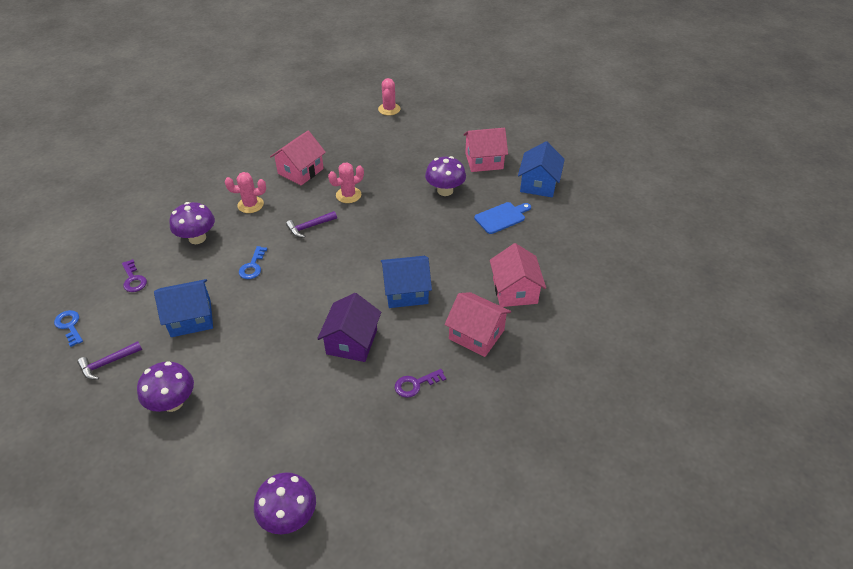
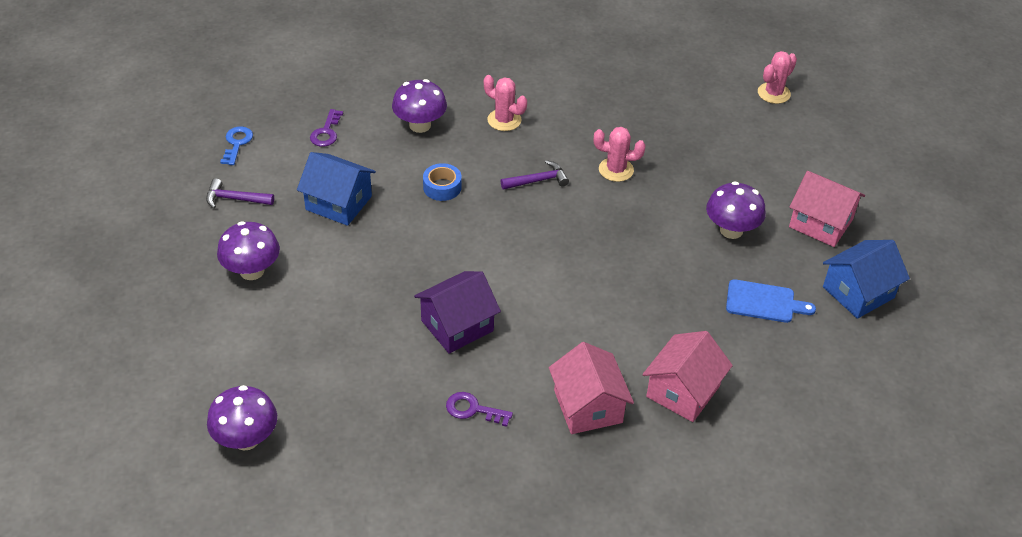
camera: 40 degrees right, 0 degrees up
(252, 266) = (442, 187): blue key -> blue tape
(300, 171) = (593, 112): pink house -> none
(309, 227) = (538, 180): purple hammer -> purple hammer turned 150 degrees clockwise
(406, 292) = (564, 313): blue house -> none

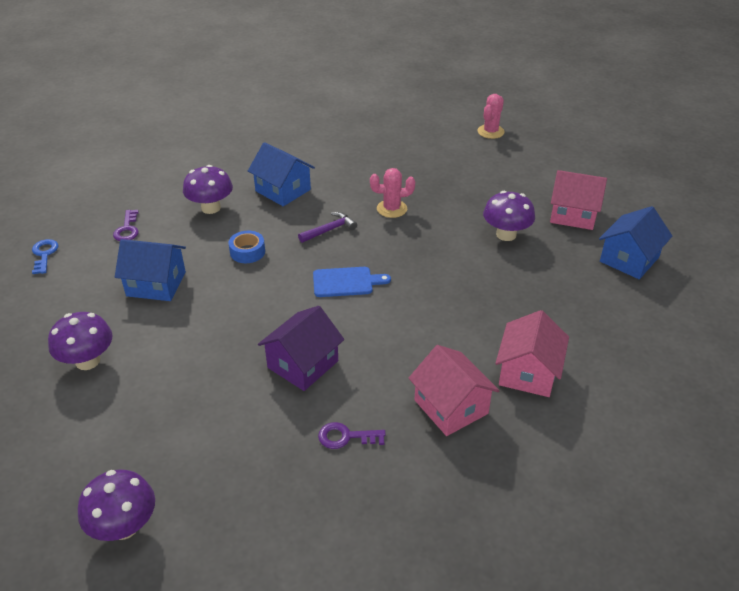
camera: 15 degrees left, 5 degrees down
(235, 199) = (54, 301): purple hammer -> none
(504, 120) = (283, 190): pink cactus -> blue house
(764, 302) = (559, 283): blue cutting board -> blue cutting board (346, 282)

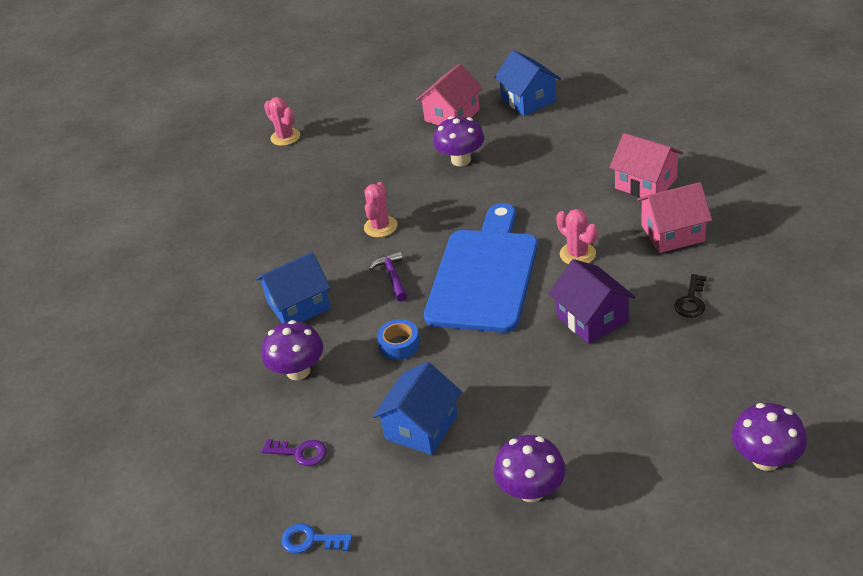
camera: 65 degrees left, 0 degrees up
(346, 282) = (484, 275): blue cutting board -> blue cutting board, size x2.24
(346, 437) = (691, 300): purple key -> black key
(393, 338) = (577, 254): none -> pink cactus

